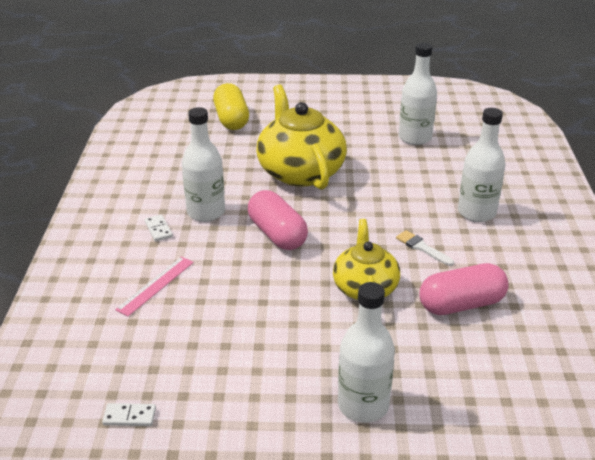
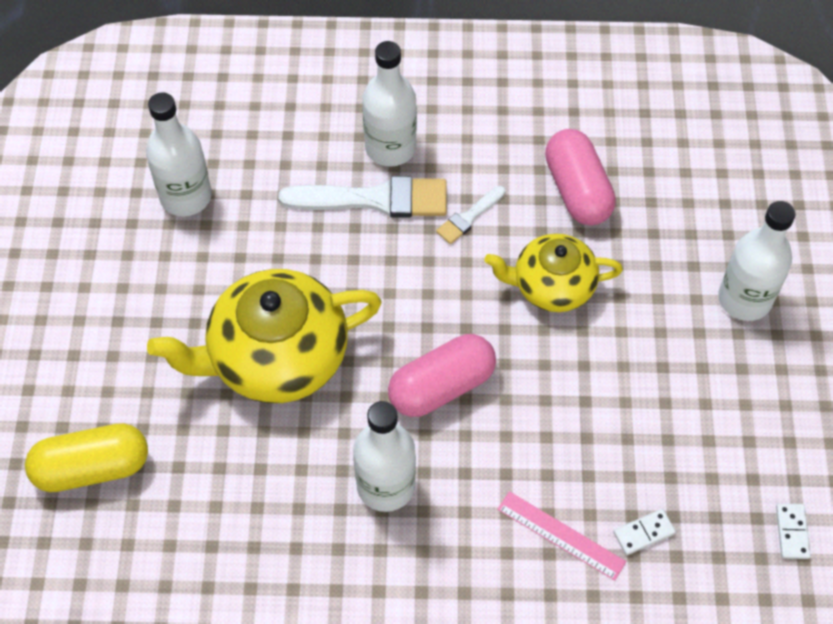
camera: 90 degrees left, 25 degrees up
(158, 229) = (431, 549): white domino -> white domino (644, 533)
(429, 206) = (375, 199): none -> white brush

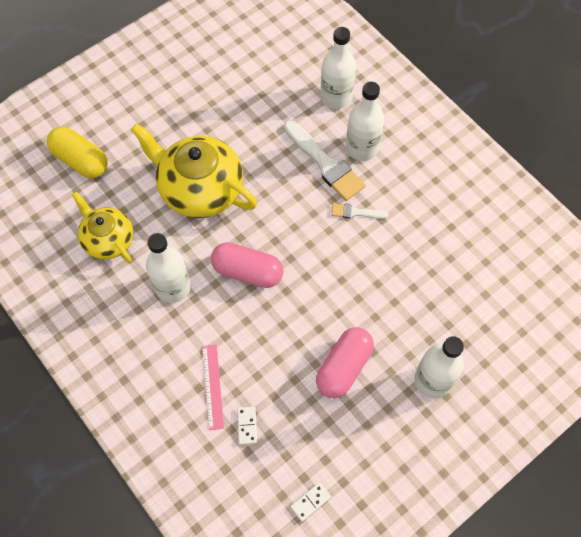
camera: 50 degrees right, 5 degrees up
(186, 196) = (251, 86): white bottle -> white bottle (336, 97)
(552, 286) = (351, 280): yellow teapot -> yellow teapot (108, 239)
(577, 190) = (421, 250): pink capsule -> pink capsule (343, 367)
(644, 533) = (247, 426): white domino -> white domino turned 60 degrees clockwise

